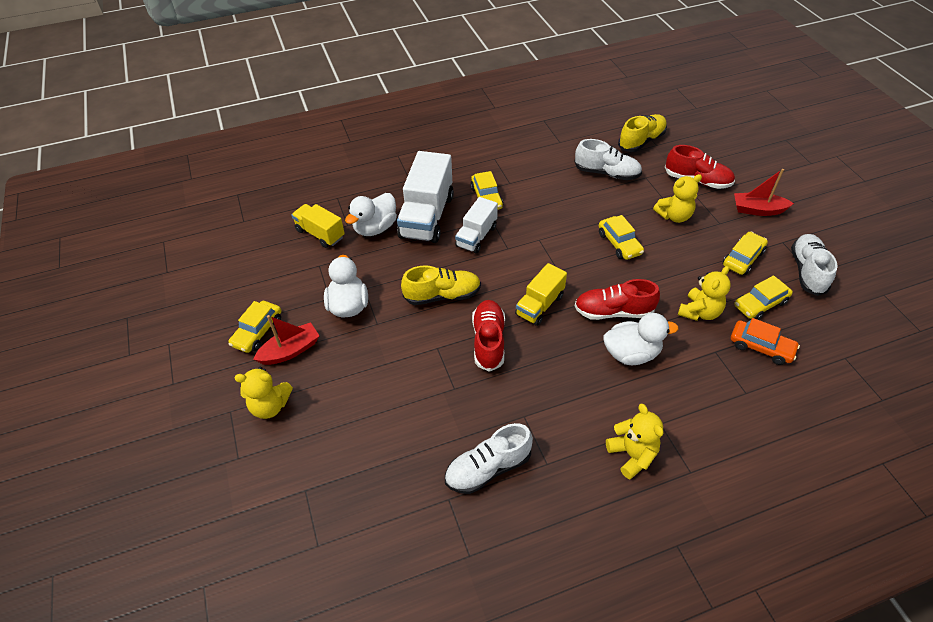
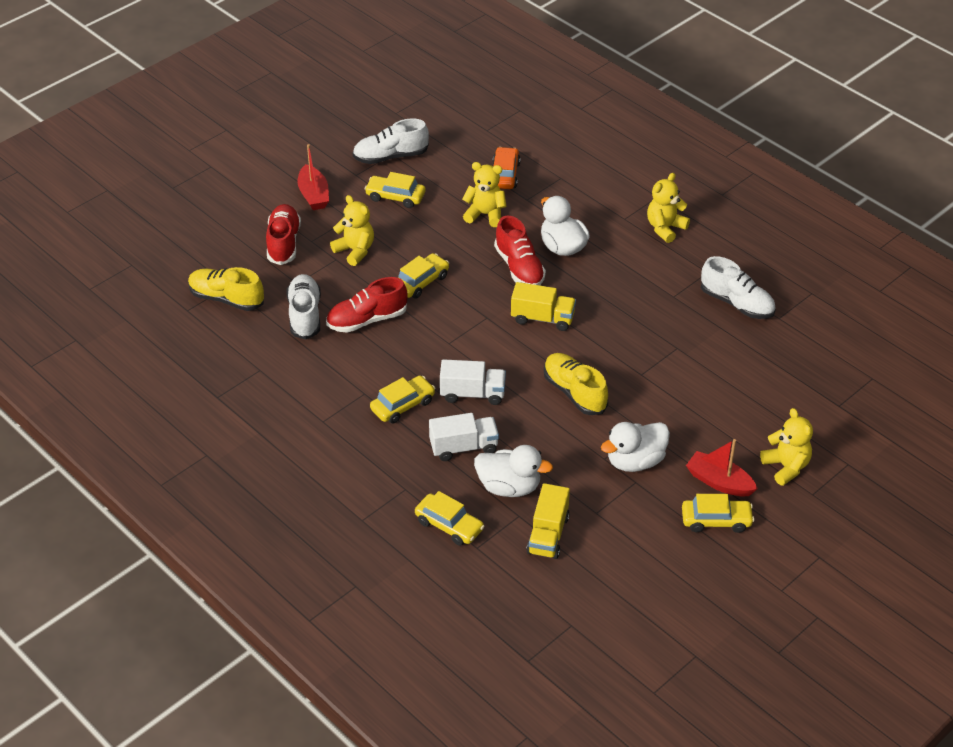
camera: 115 degrees left, 5 degrees down
(427, 216) = (464, 447): white truck -> white truck, size x0.59
(488, 341) = (610, 341): red shoe -> red shoe (367, 320)
(760, 304) = (452, 180): yellow car -> yellow car (449, 525)

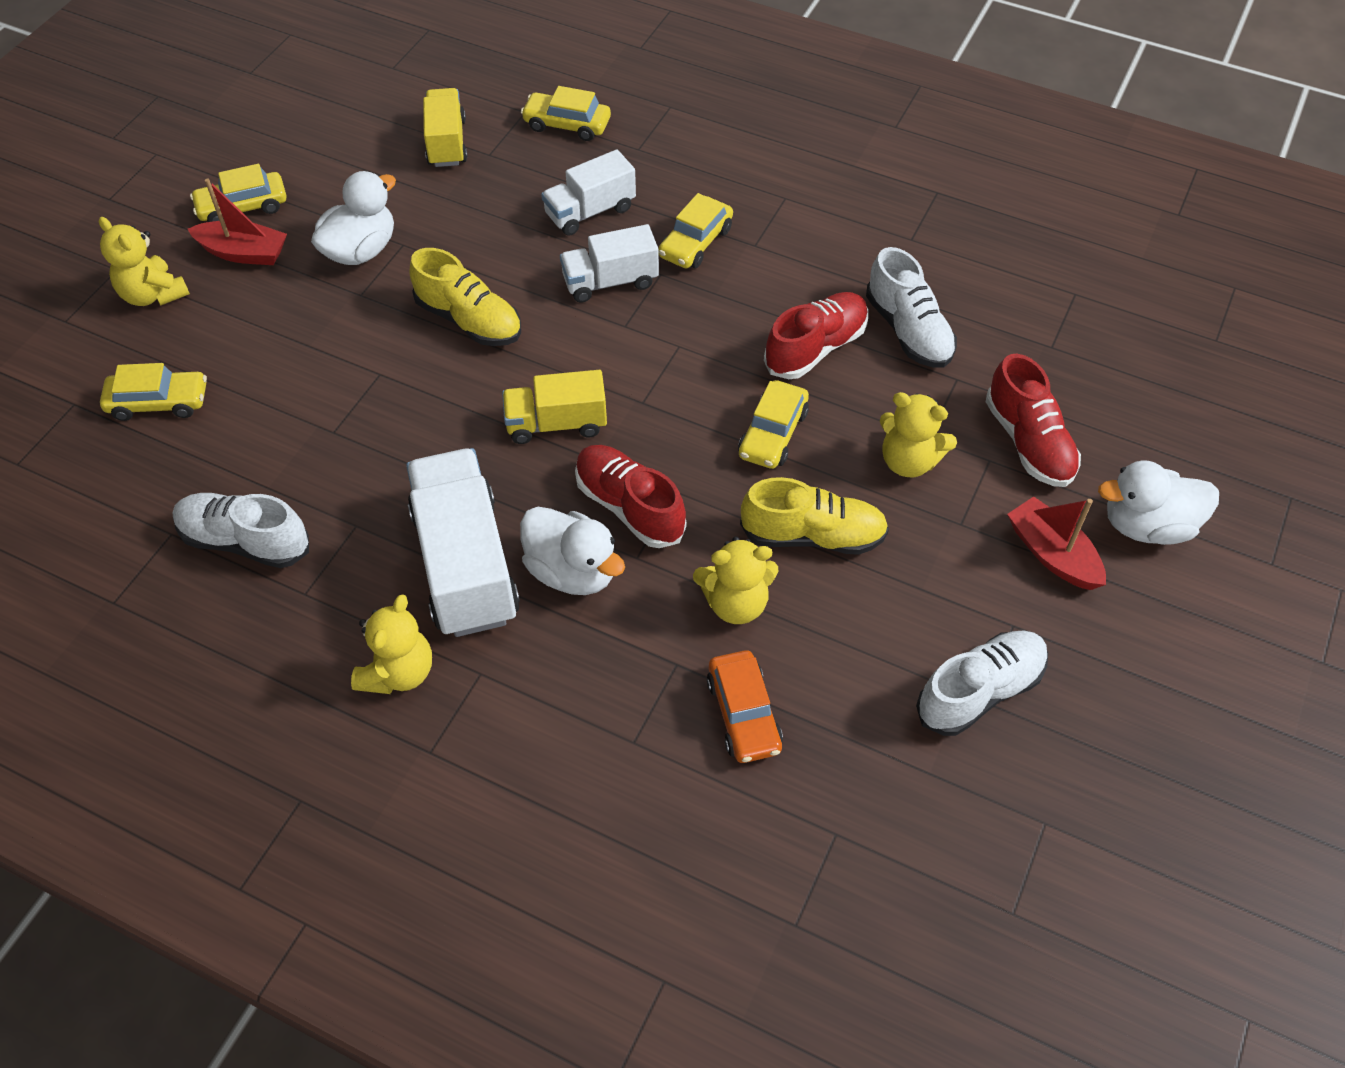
camera: 160 degrees right, 10 degrees up
(226, 299) = (1036, 325): yellow shoe -> yellow shoe (813, 536)
(395, 197) = (912, 594): yellow car -> yellow car (159, 402)
(509, 487) = (513, 181): white duck -> white duck (1147, 525)
(618, 264) = (465, 564): none -> white truck

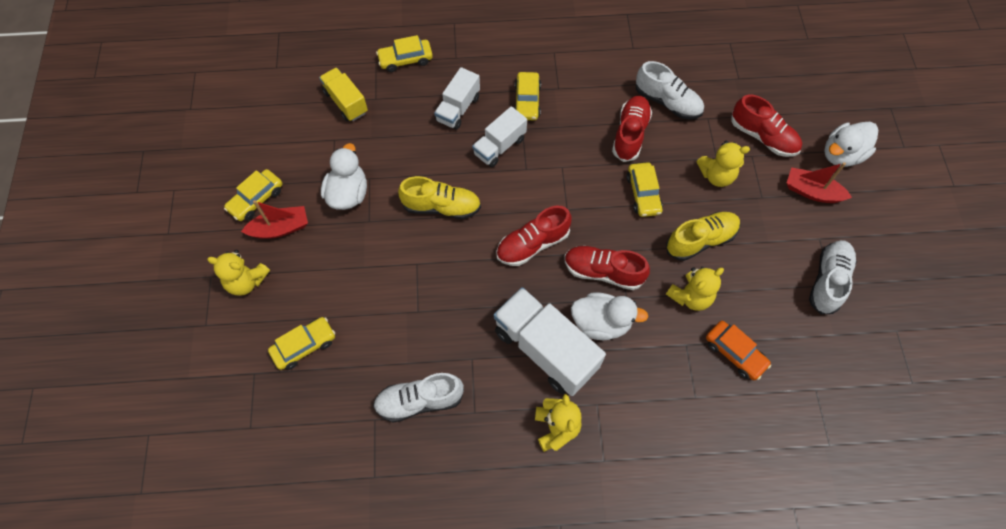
camera: 30 degrees left, 10 degrees up
(556, 424) = (532, 244): yellow truck -> red shoe

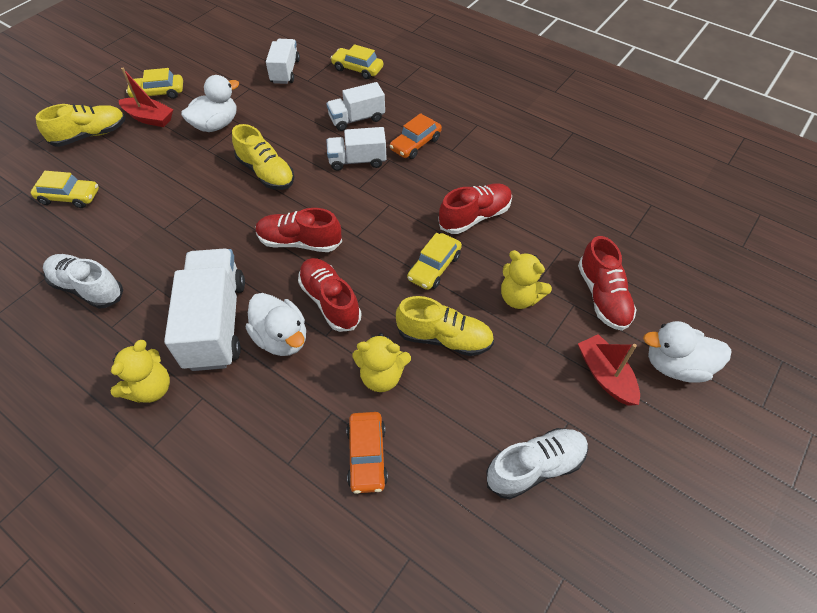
camera: 40 degrees right, 10 degrees down
(246, 281) = (90, 135): yellow teddy bear -> yellow shoe
(346, 102) = (285, 71): yellow truck -> white truck
(527, 101) = (415, 144): yellow car -> orange car
(667, 102) = (537, 214): white shoe -> none

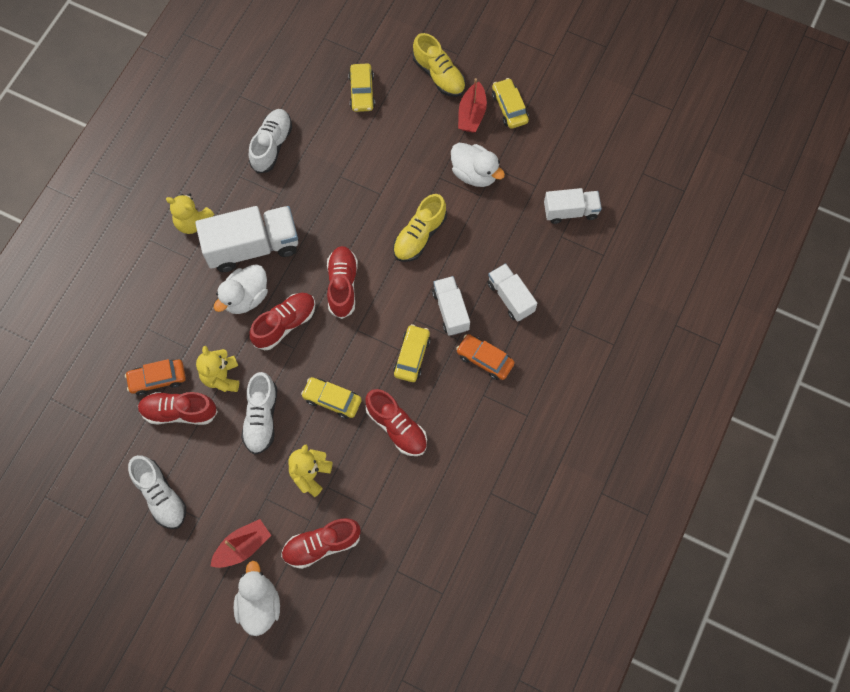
camera: 80 degrees right, 15 degrees up
(357, 69) = (591, 281): yellow car -> yellow car (412, 356)
(420, 432) = (179, 412): none -> red shoe
(444, 338) = (261, 418): yellow shoe -> white shoe

